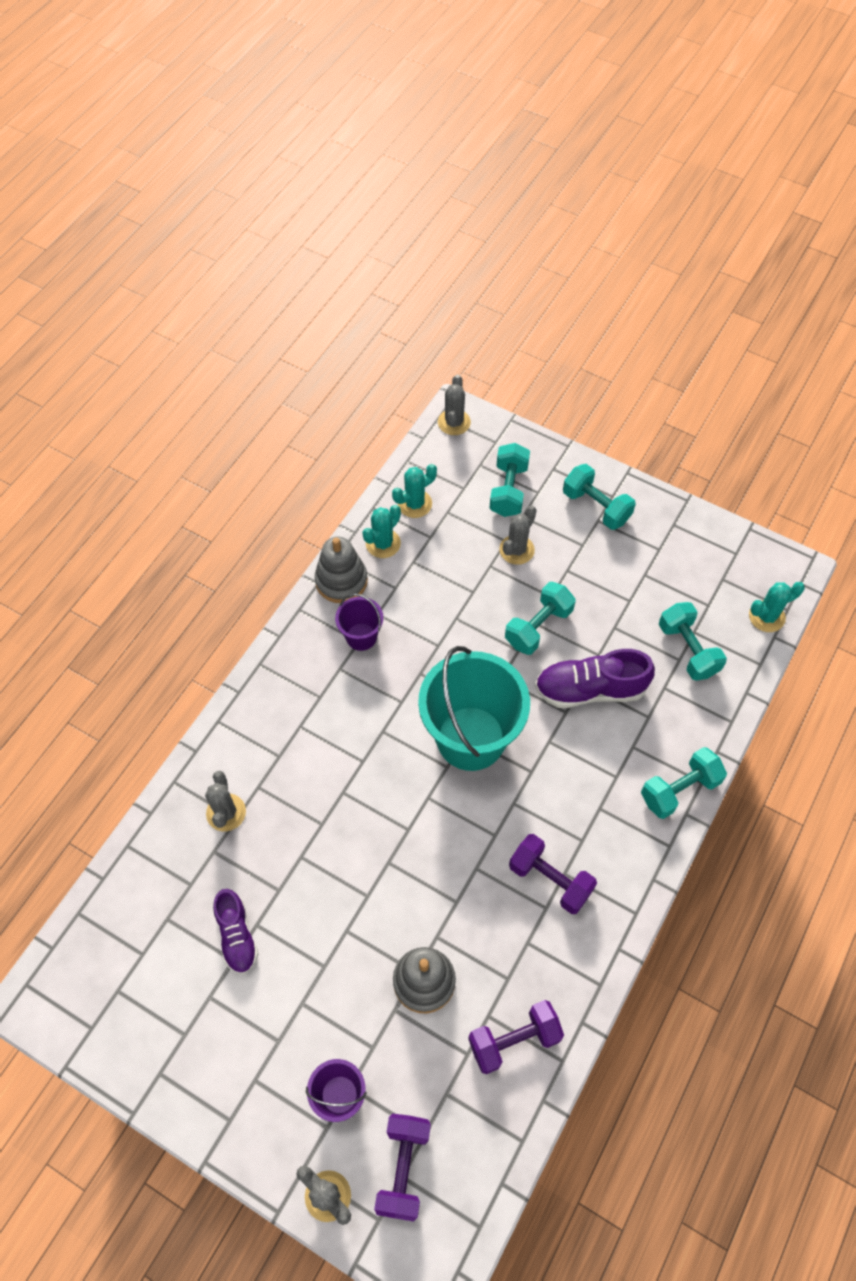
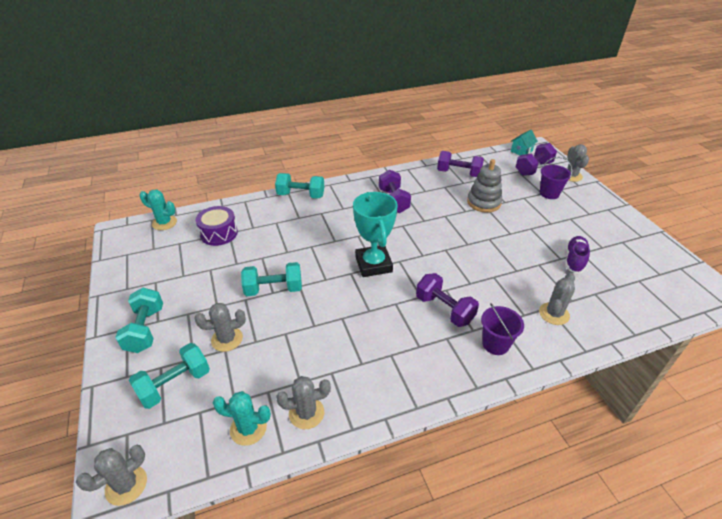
camera: 140 degrees left, 20 degrees down
(341, 581) = (365, 406): grey stacking toy -> none
(346, 731) = (444, 309): none -> purple dumbbell
(361, 636) = (386, 356): purple bucket -> purple bucket (495, 344)
(383, 543) = (306, 413): turquoise cactus -> grey cactus
(458, 1227) = (521, 151): none -> turquoise house
(470, 738) = (373, 264): turquoise bucket -> turquoise trophy
(590, 689) = (287, 247): purple shoe -> none
(687, 649) = (219, 233): turquoise dumbbell -> purple drum

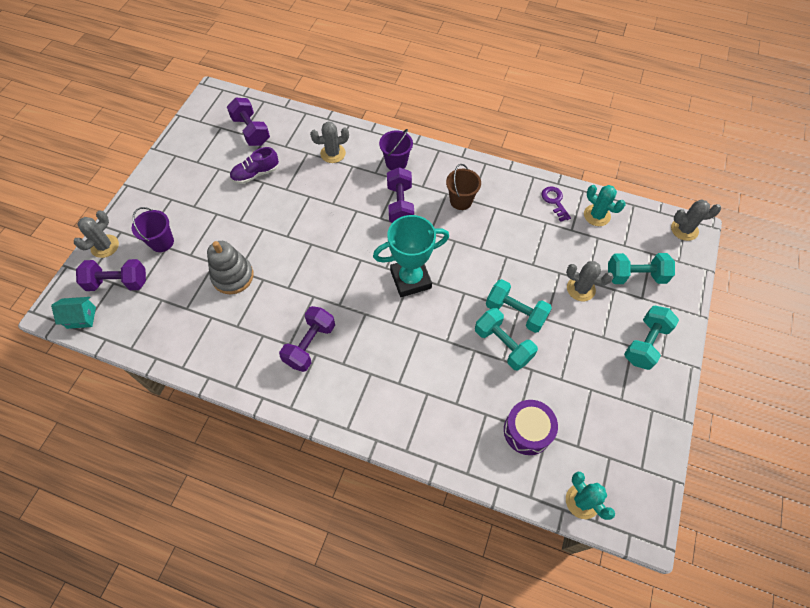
camera: 140 degrees left, 20 degrees up
(301, 195) = (396, 433): turquoise dumbbell -> turquoise dumbbell (503, 345)
(306, 413) = (554, 201): grey cactus -> purple key
(373, 264) = (410, 279): turquoise trophy -> turquoise trophy turned 45 degrees clockwise
(399, 348) = (461, 201): none -> brown bucket
(458, 173) = (195, 335): purple dumbbell -> purple dumbbell (251, 131)

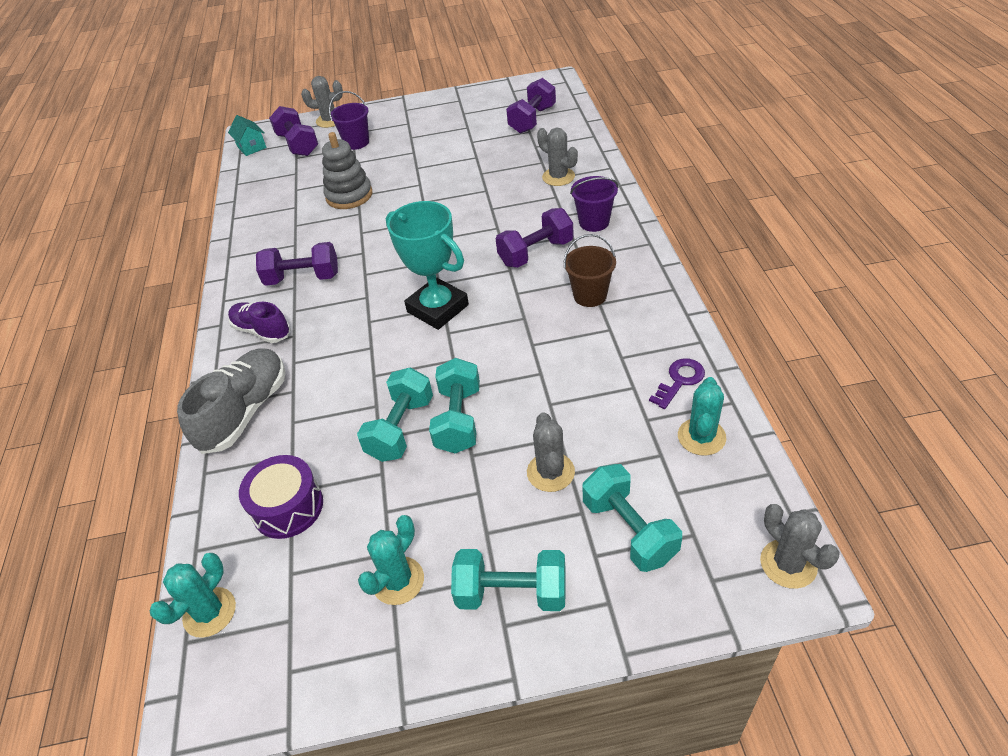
camera: 65 degrees right, 15 degrees down
(256, 174) = (482, 148): purple shoe -> purple shoe (262, 331)
(426, 430) = (245, 412): none -> grey shoe
(611, 392) = (398, 581): none -> turquoise cactus

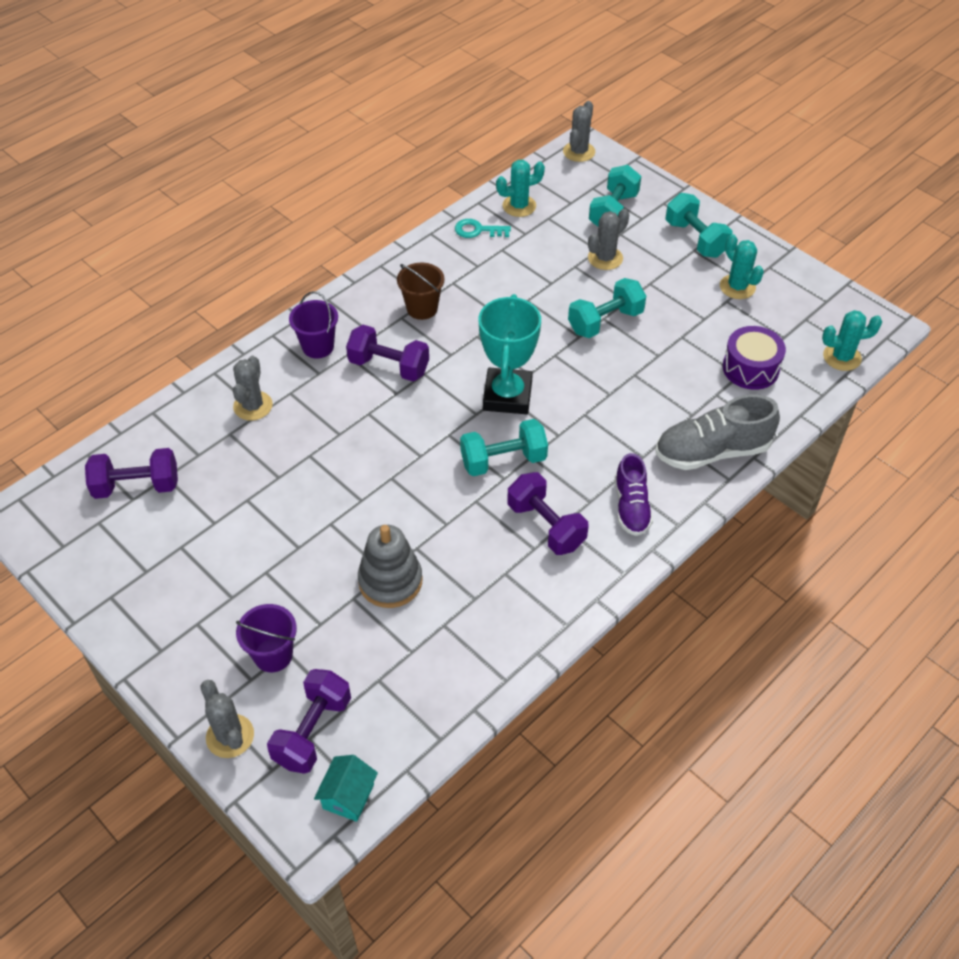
camera: 130 degrees left, 5 degrees up
(398, 581) = (737, 287): turquoise cactus -> turquoise cactus turned 60 degrees clockwise
(401, 428) = (640, 348): turquoise dumbbell -> turquoise dumbbell (503, 460)
(679, 381) = (478, 230): purple key -> turquoise key

